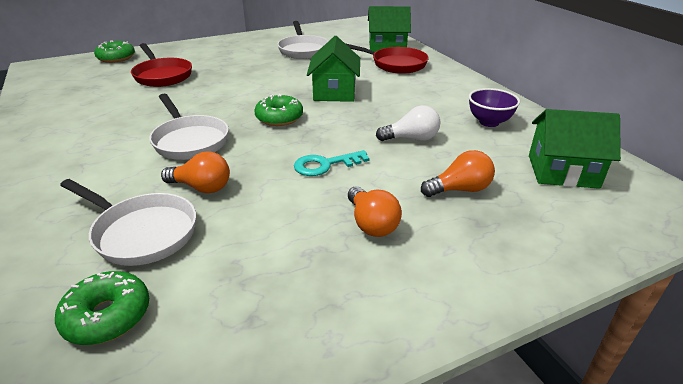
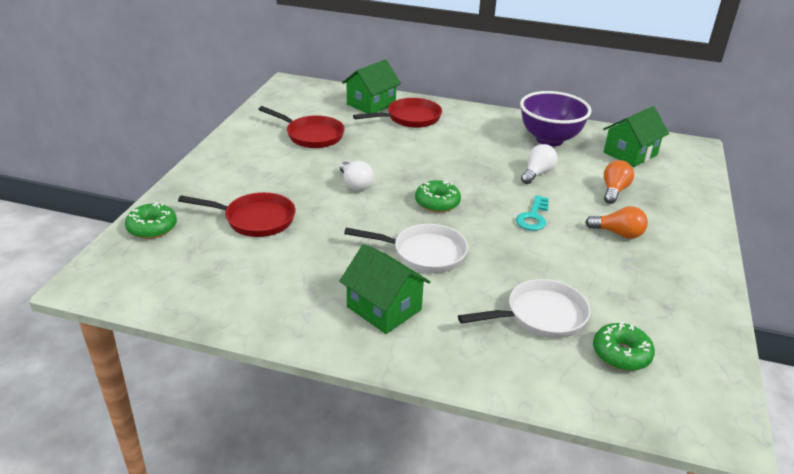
camera: 50 degrees left, 0 degrees up
(201, 187) = (506, 273): orange light bulb -> none
(258, 84) = (355, 184): none -> white light bulb
(303, 50) = (311, 135): white pan -> red pan
(334, 92) = (424, 163): green house -> green house (384, 308)
(489, 122) = (549, 139): purple bowl -> purple bowl, size x1.76

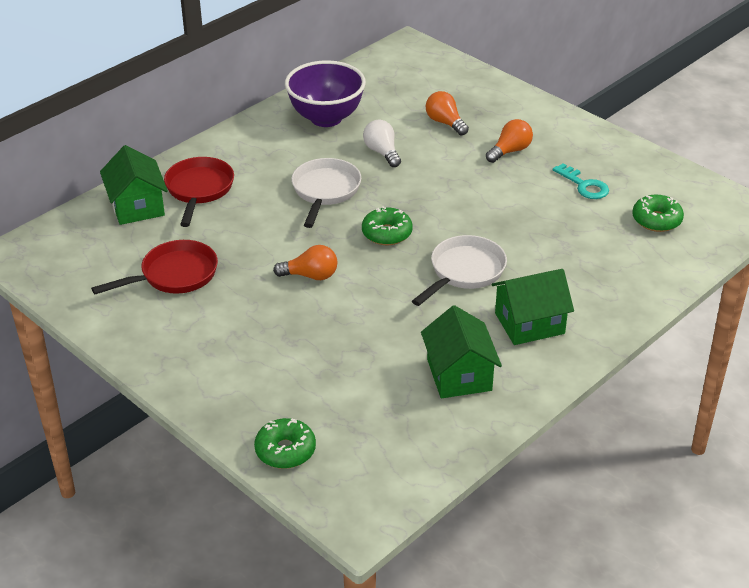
camera: 60 degrees left, 5 degrees up
(255, 220) = (326, 367): red pan -> none
(355, 184) = (310, 276): white light bulb -> orange light bulb
(533, 217) = (453, 186): turquoise key -> turquoise key (584, 185)
(540, 316) = (591, 240): white pan -> white pan (325, 191)
(630, 153) = (391, 84): green house -> green house (459, 375)

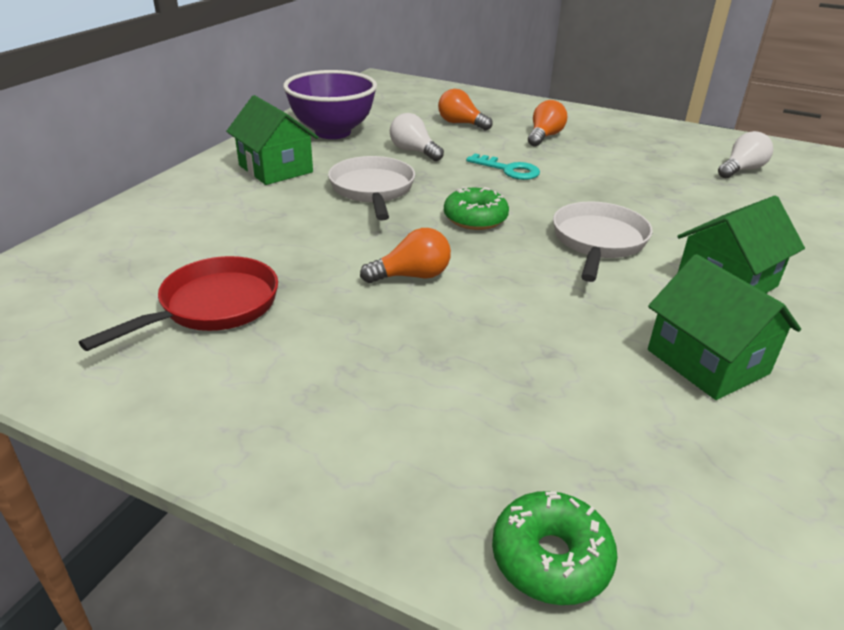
camera: 20 degrees left, 5 degrees down
(137, 206) = (128, 235): green house -> green house (275, 169)
(199, 190) = (210, 208): red pan -> none
(584, 185) = (642, 153): turquoise key -> turquoise key (508, 170)
(656, 220) = (741, 170): green donut -> white light bulb

